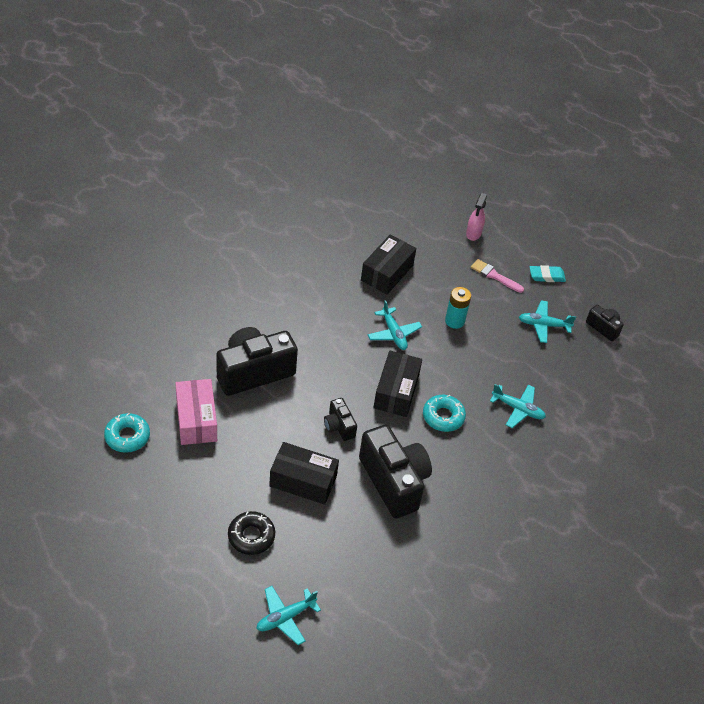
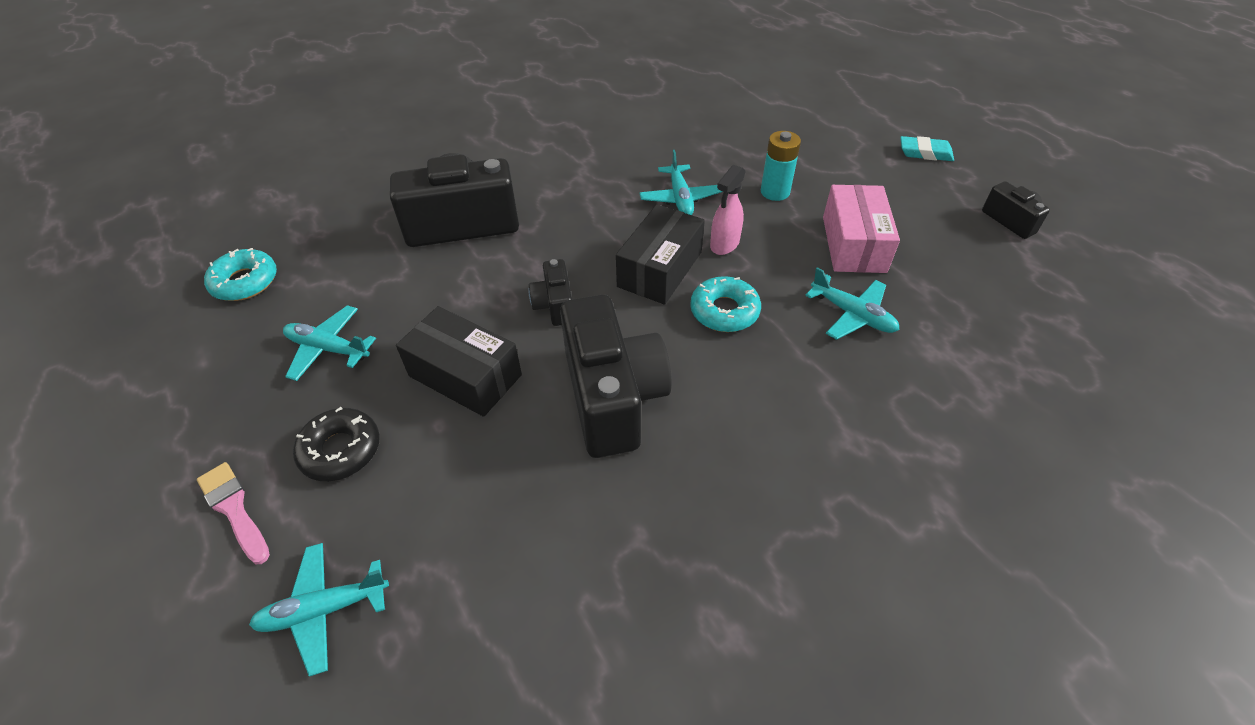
camera: 20 degrees right, 0 degrees up
(196, 420) = (351, 272): pink box -> pink box (853, 244)
(387, 273) = (693, 132): black box -> none
(473, 234) = (825, 101): pink spray bottle -> pink spray bottle (724, 244)
(494, 276) = (846, 146): pink brush -> pink brush (234, 509)
(543, 325) = (912, 209): turquoise plane -> turquoise plane (328, 349)

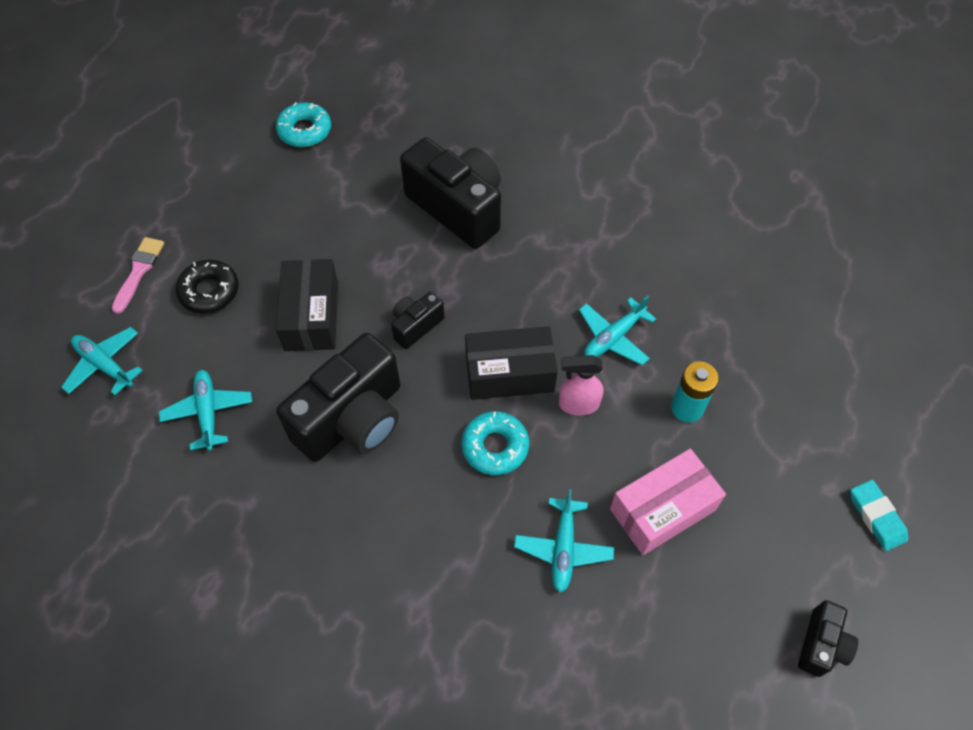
camera: 55 degrees right, 10 degrees up
(328, 349) = (281, 222): turquoise plane -> turquoise plane (208, 412)

